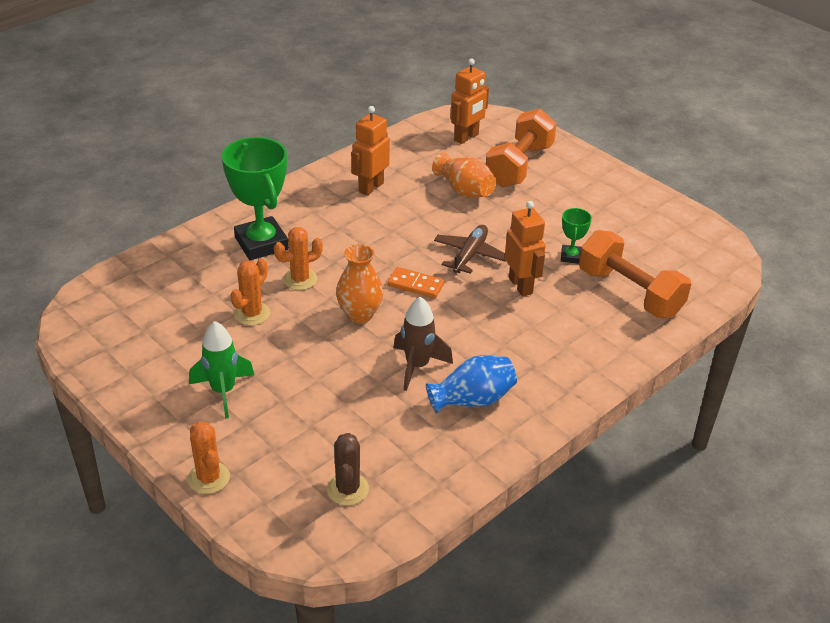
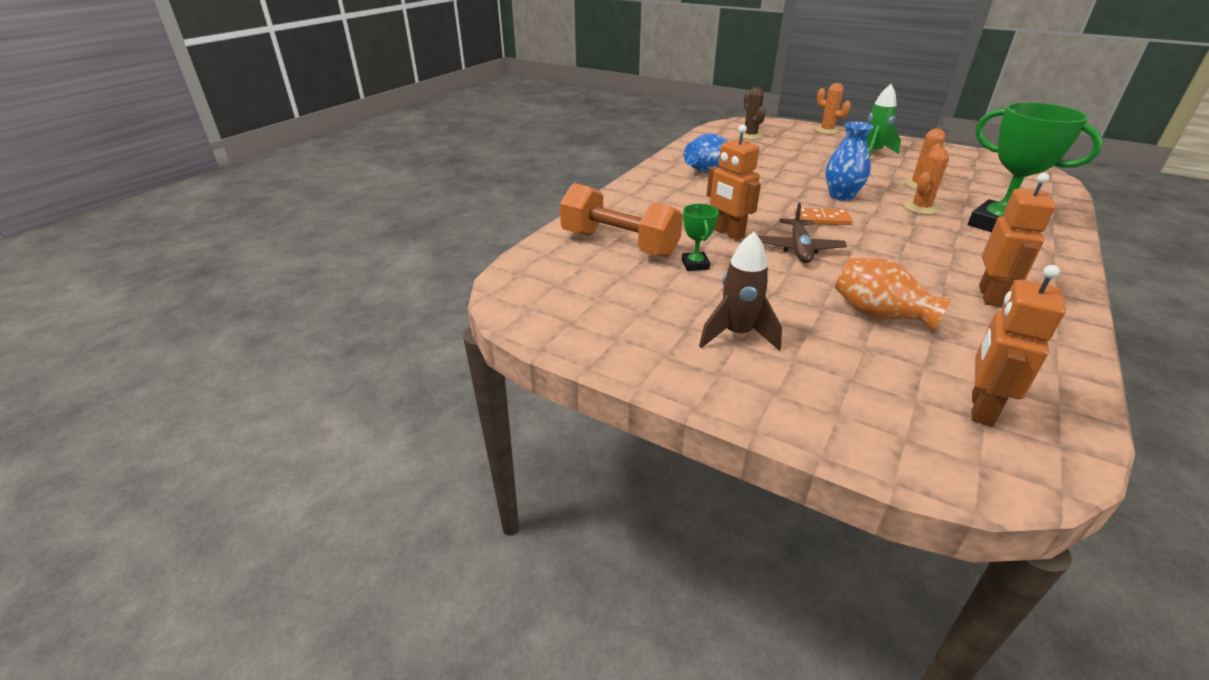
camera: 165 degrees right, 5 degrees down
(359, 314) = (841, 196): orange vase -> blue vase
(417, 366) = (764, 178): brown rocket -> brown rocket (737, 335)
(519, 166) = (847, 370): orange dumbbell -> none

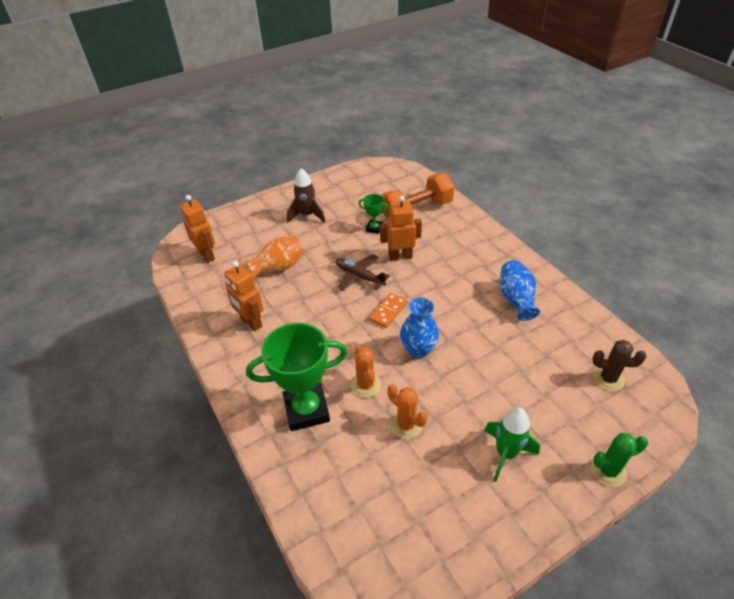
camera: 120 degrees right, 10 degrees up
(827, 130) = (608, 470): orange cactus -> green cactus

